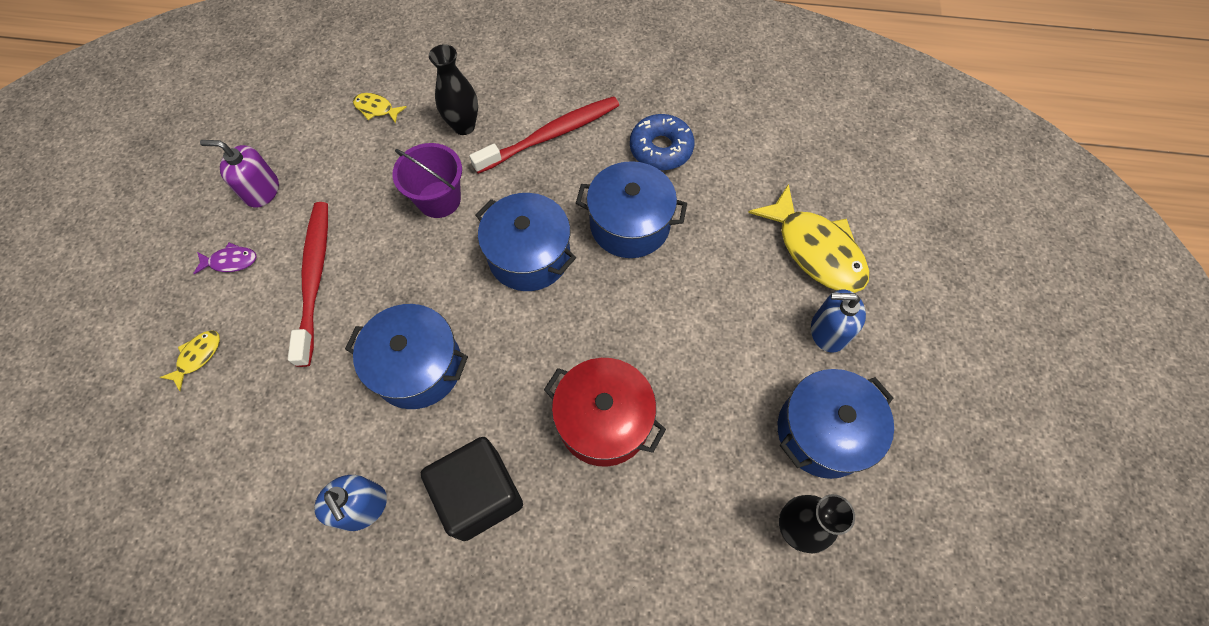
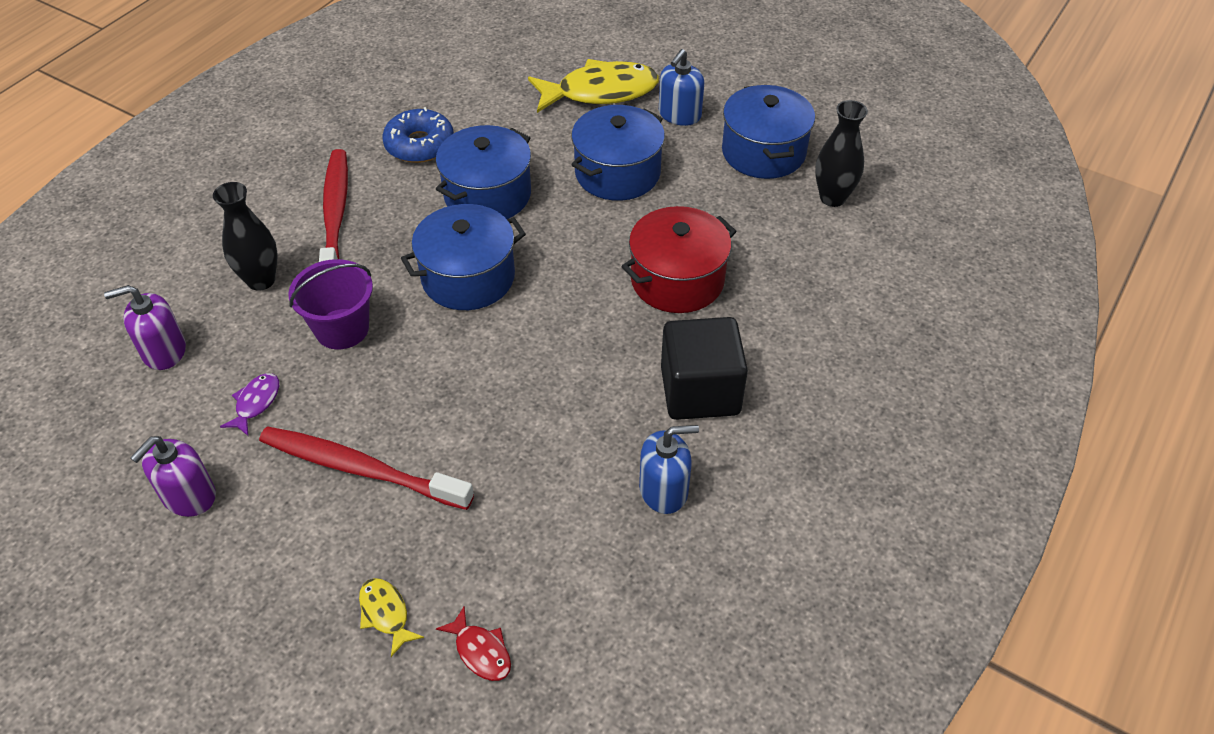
camera: 65 degrees left, 15 degrees down
(180, 434) = (481, 651): none -> red fish
(231, 261) = (272, 551): purple fish -> purple fish (256, 403)
(376, 109) = (164, 351): yellow fish -> purple soap dispenser
(418, 367) = (536, 402): blue pot -> blue pot (617, 173)

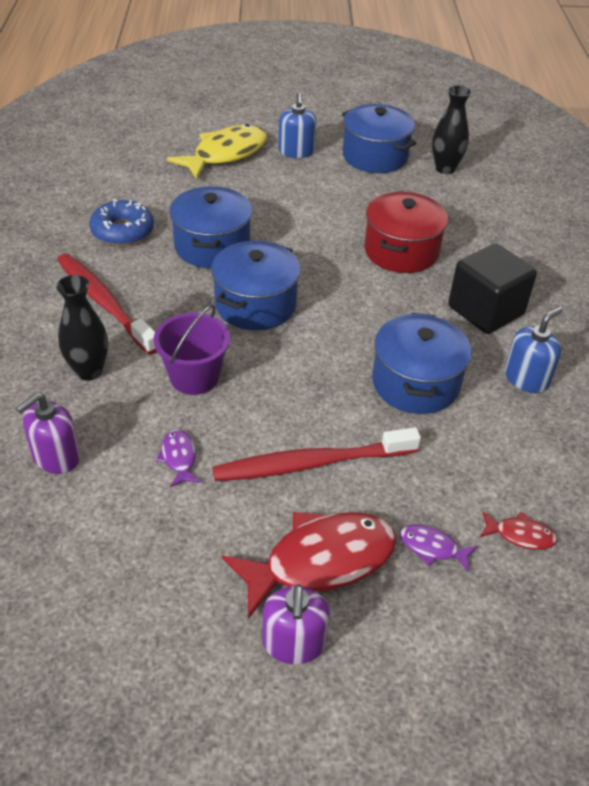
camera: 35 degrees left, 5 degrees down
(189, 496) = (193, 549): purple soap dispenser -> purple soap dispenser (294, 642)
(278, 568) = (320, 561): none -> red fish
(386, 613) = (432, 548): yellow fish -> purple fish
(617, 173) = (292, 200): blue pot -> blue pot (415, 383)

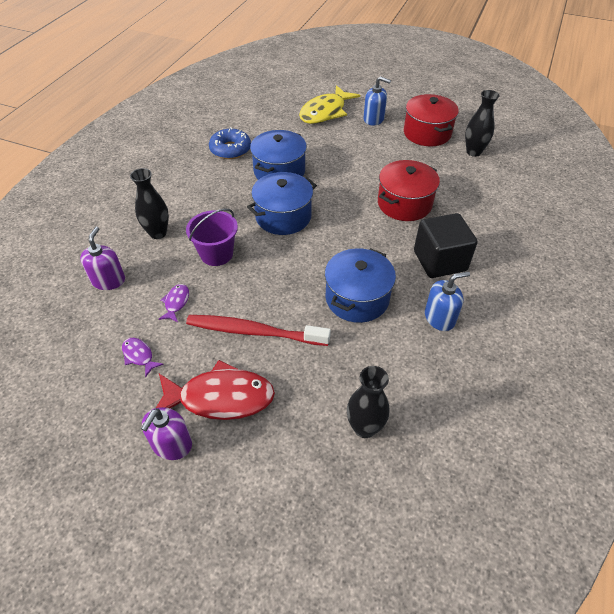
camera: 25 degrees right, 5 degrees up
(56, 456) = (108, 280): purple soap dispenser -> purple soap dispenser turned 120 degrees clockwise
(104, 303) = (192, 193): red toothbrush -> none
(225, 154) = (325, 112): yellow fish -> yellow fish turned 150 degrees clockwise
(296, 151) = (373, 119): blue soap dispenser -> blue soap dispenser turned 90 degrees counterclockwise
(375, 156) = (427, 133): blue pot -> red pot
(432, 548) = (298, 414): purple fish -> purple fish (139, 356)
(520, 535) = (364, 427): red fish -> black vase

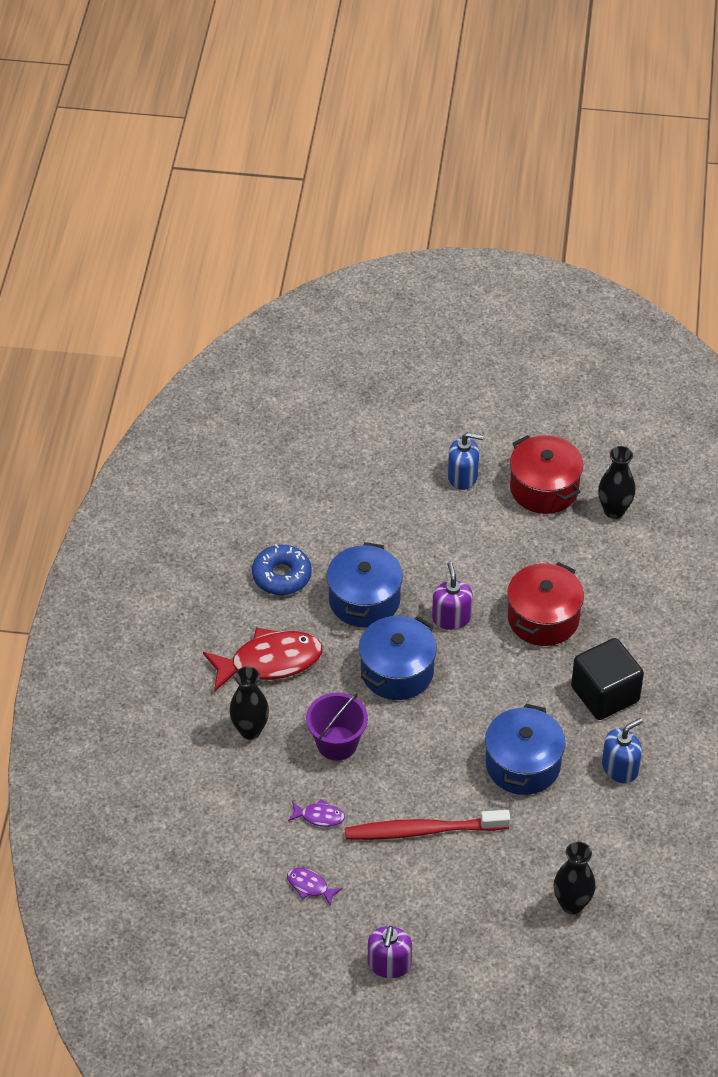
camera: 15 degrees left, 0 degrees up
(108, 280) = (225, 807): purple soap dispenser -> purple soap dispenser (451, 618)
(176, 302) = (319, 816): purple fish -> purple fish turned 105 degrees clockwise
(220, 398) = (417, 909): red fish -> red fish (270, 662)
(325, 112) = (389, 476): yellow fish -> none

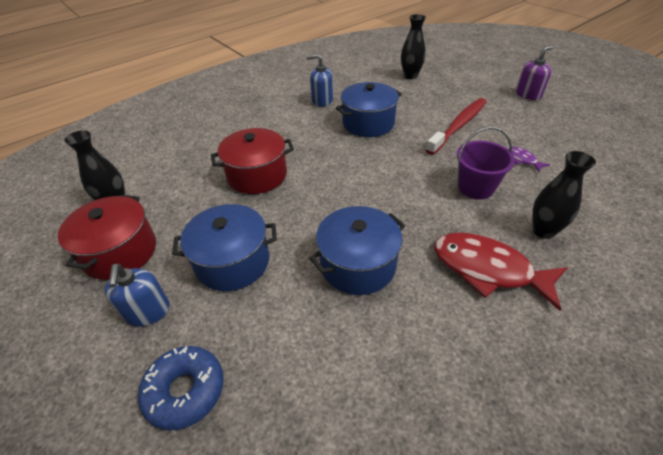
camera: 135 degrees left, 5 degrees down
(281, 576) = (411, 341): blue donut -> blue donut (185, 390)
(310, 886) = (554, 136): purple fish -> none
(397, 671) = (388, 202): blue pot -> blue pot (232, 262)
(423, 831) = (458, 126): red toothbrush -> red toothbrush turned 90 degrees counterclockwise
(451, 618) = (310, 211): purple soap dispenser -> none
(463, 476) = (147, 311): blue soap dispenser -> blue soap dispenser turned 150 degrees counterclockwise
(605, 694) = (283, 126): black cube -> none

